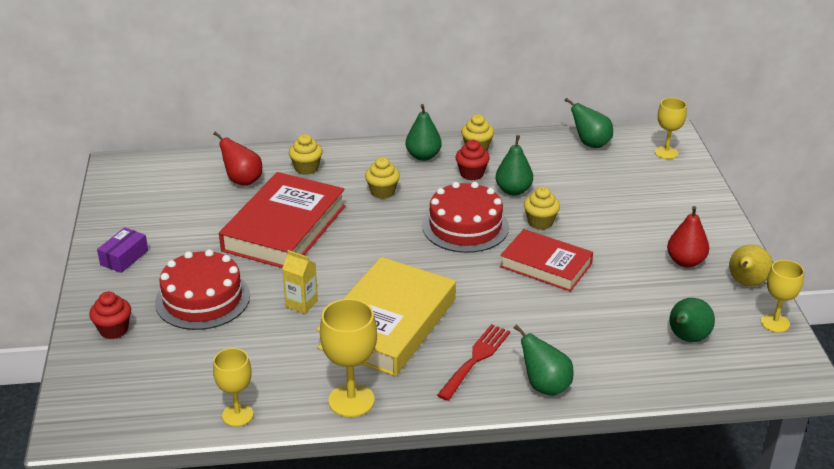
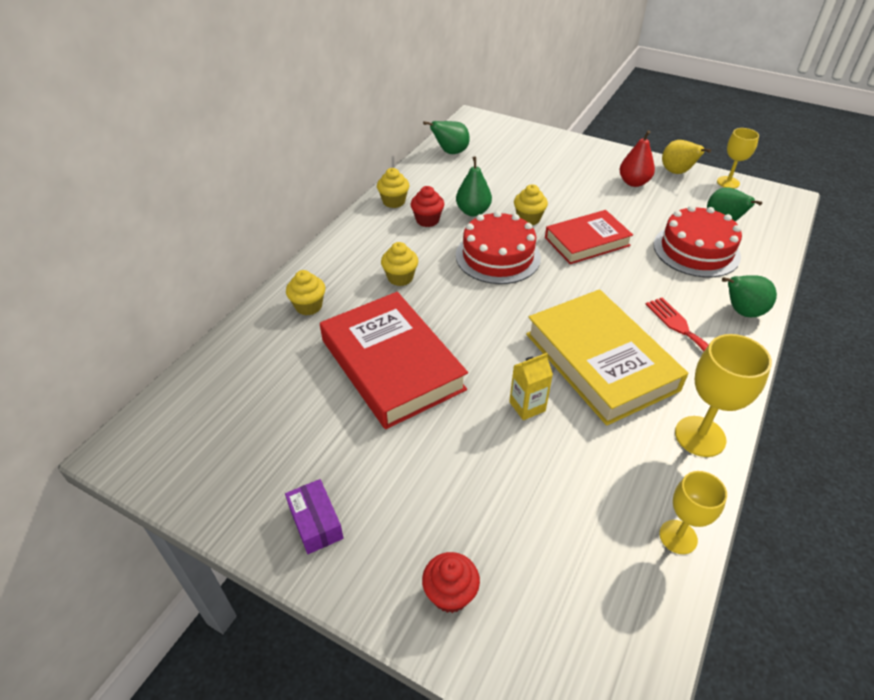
camera: 55 degrees left, 10 degrees up
(202, 299) = (457, 481): red cake -> red cake (696, 250)
(242, 180) = (277, 359): red pear -> none
(423, 156) = (372, 232): green pear -> none
(666, 152) = (497, 130): yellow goblet -> none

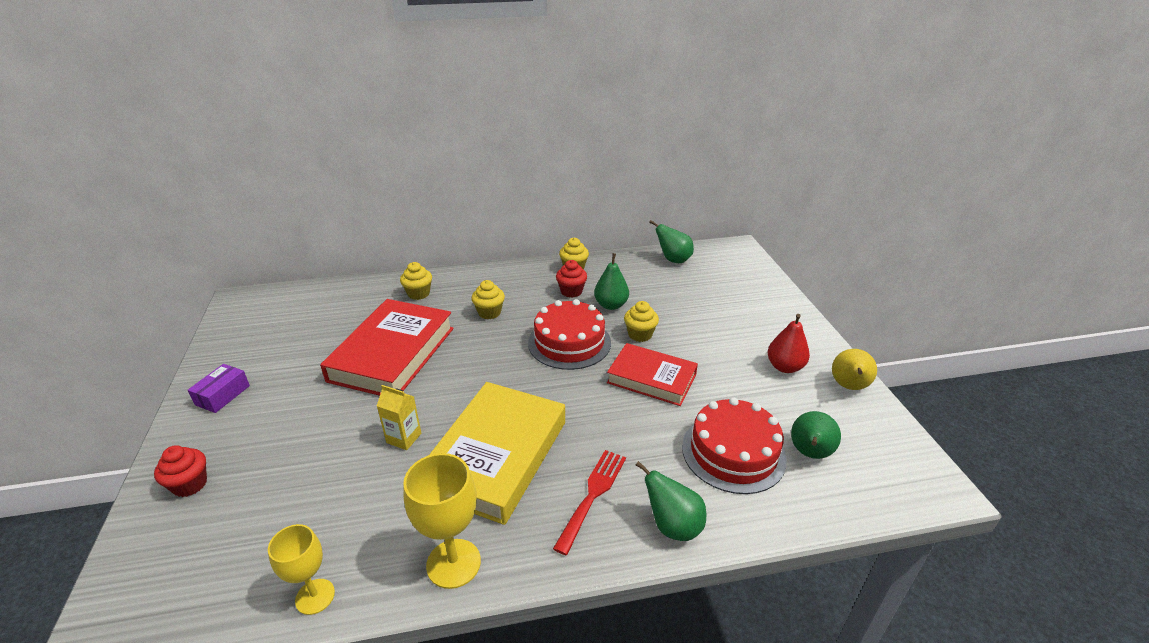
camera: 50 degrees right, 10 degrees down
(728, 182) = (891, 429): yellow goblet -> none

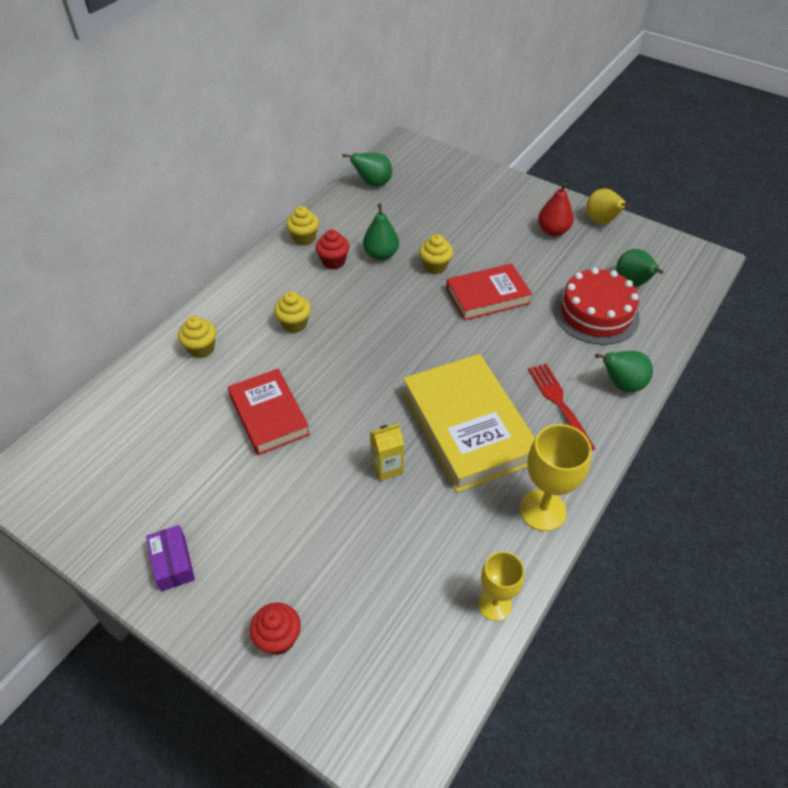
camera: 45 degrees left, 15 degrees up
(392, 354) = (269, 415): red book -> red book, size x0.64
(569, 342) = (394, 307): red cake -> none

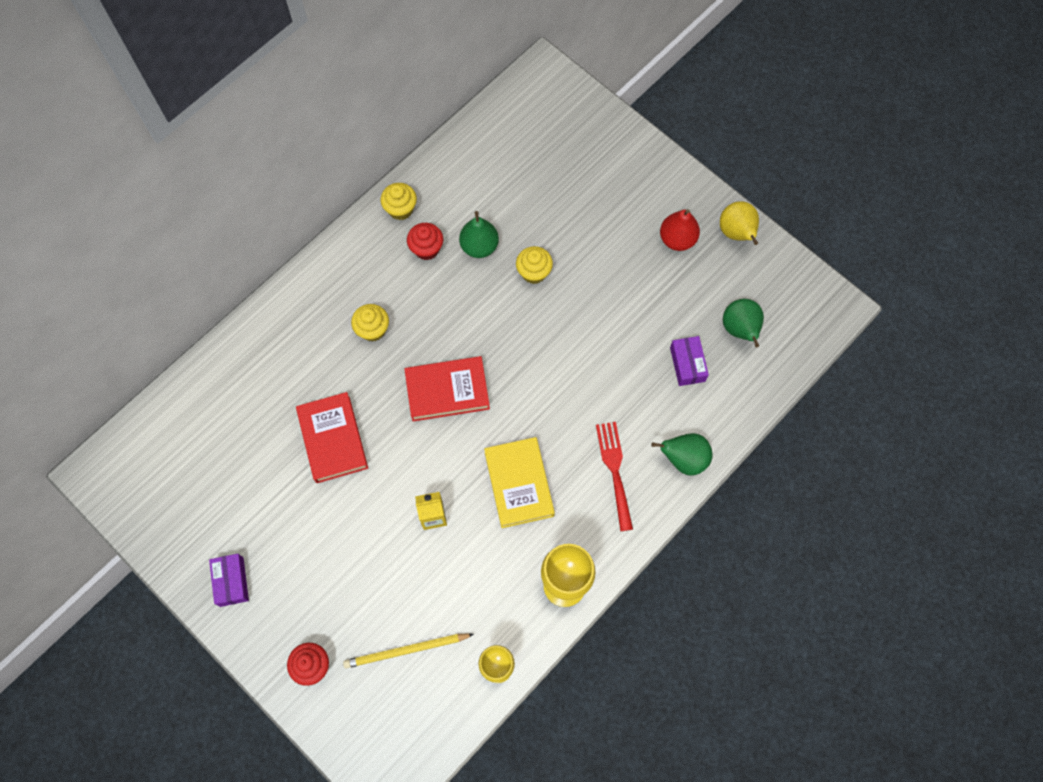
camera: 10 degrees right, 20 degrees up
(201, 348) = (276, 347): yellow cupcake -> none
(373, 183) = (491, 134): green pear -> none
(386, 603) = (406, 650): none -> yellow pencil
(468, 427) = (519, 484): yellow book -> yellow book, size x0.64
(487, 296) = (579, 323): red book -> red book (447, 391)
(596, 313) = (687, 364): red cake -> purple box

